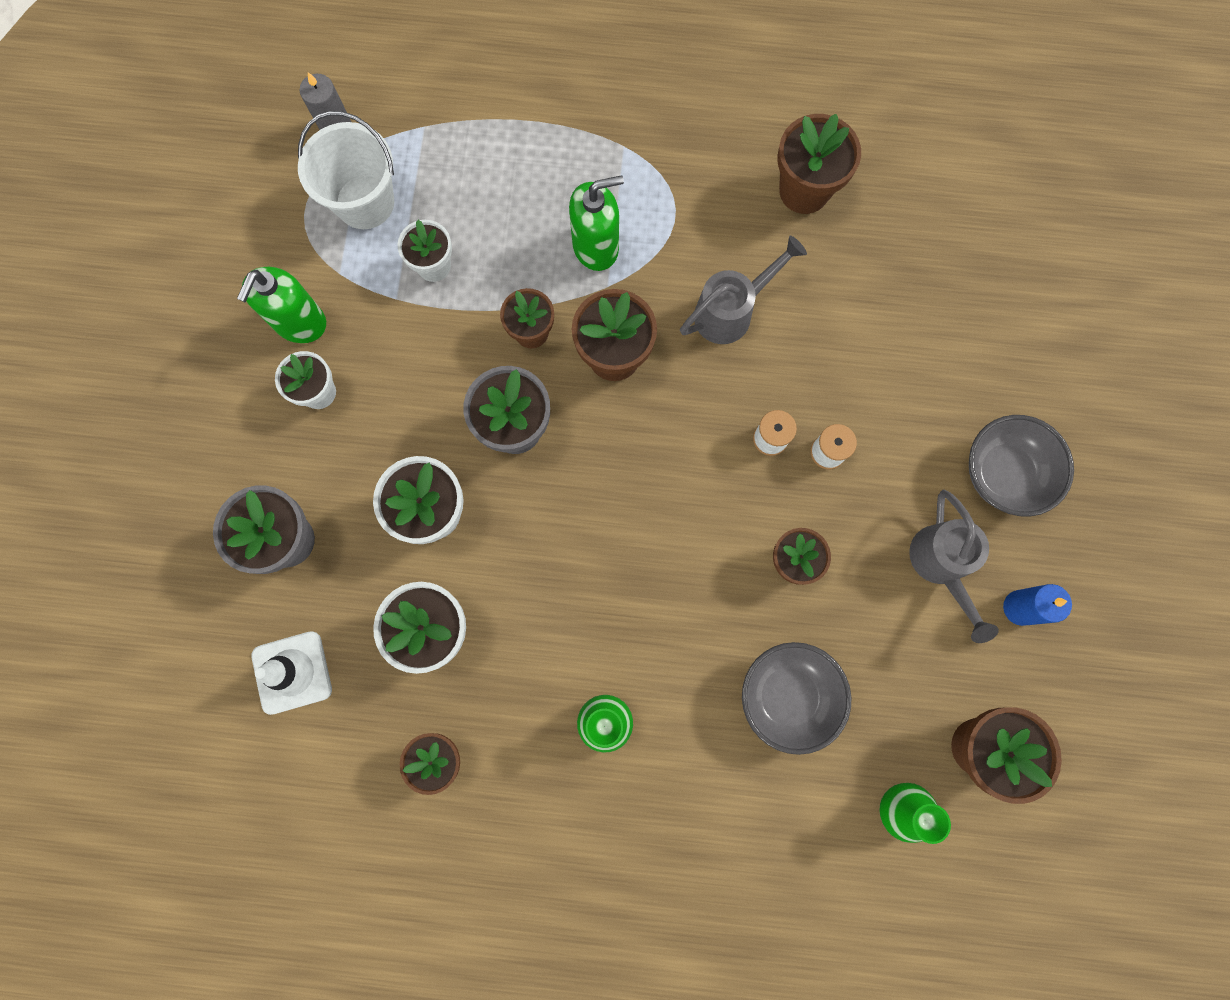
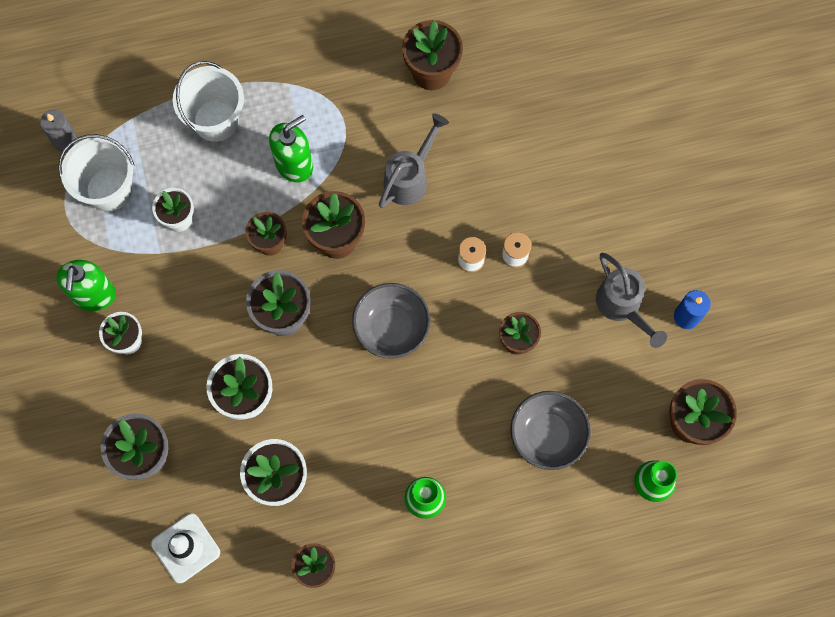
camera: 20 degrees left, 5 degrees down
(521, 162) = (216, 120): none -> white bucket
(1003, 474) = (643, 227): grey bowl -> grey bowl (391, 328)

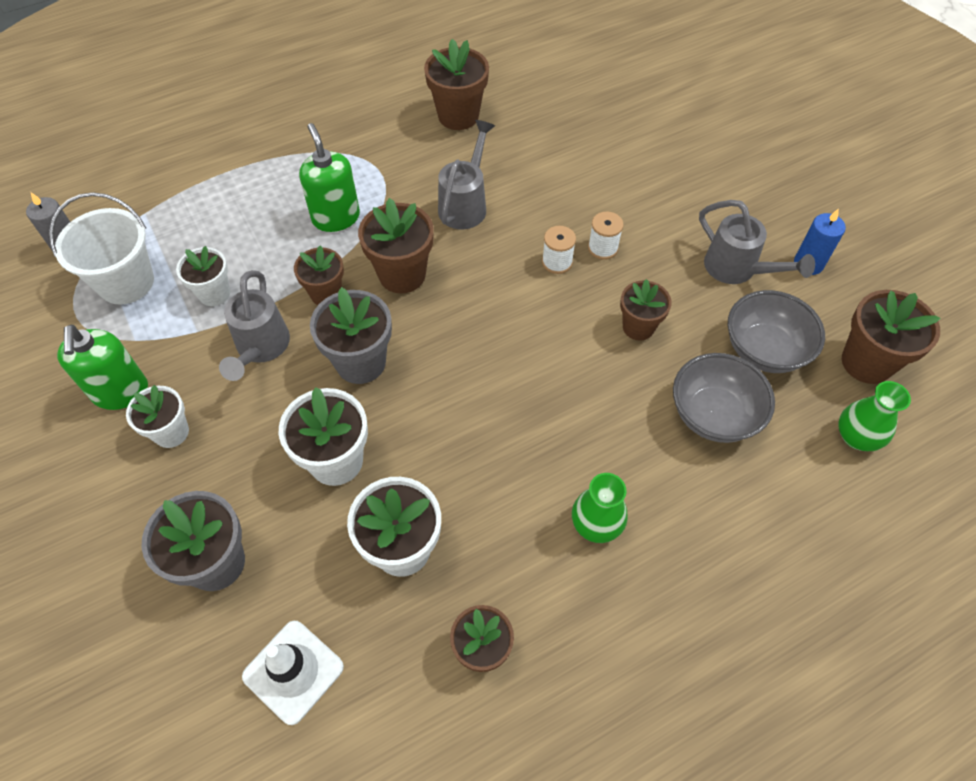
camera: 15 degrees left, 15 degrees down
(207, 283) = (260, 349): none -> grey watering can
(216, 120) = (240, 197): white bucket -> none
(294, 164) = (336, 217): green soap dispenser -> green soap dispenser turned 60 degrees counterclockwise
(391, 328) = (491, 346): grey bowl -> grey bowl (764, 350)

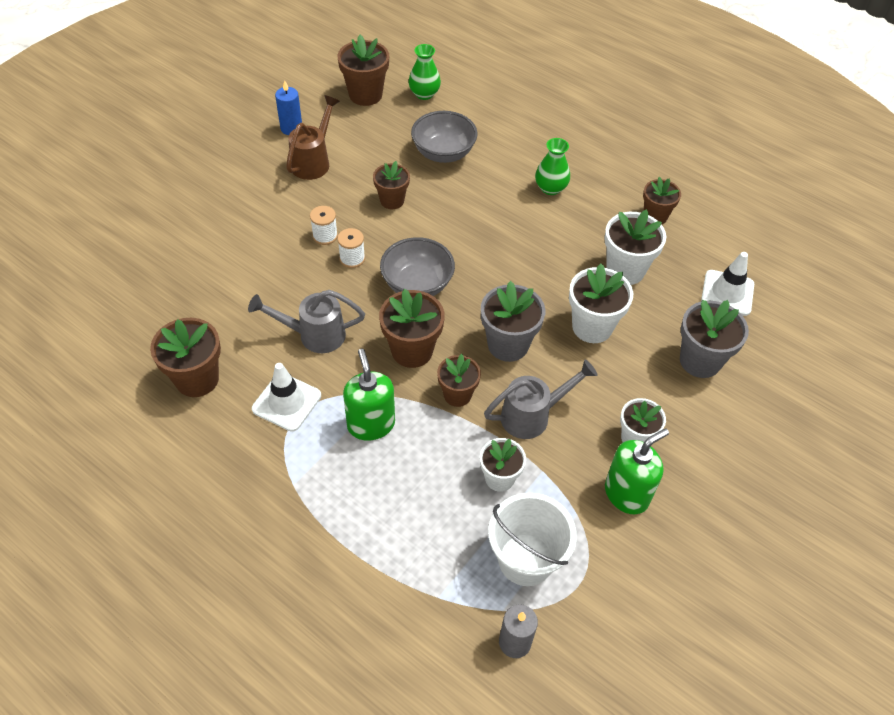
camera: 115 degrees left, 5 degrees down
(336, 217) = (371, 424): green soap dispenser -> green soap dispenser turned 120 degrees clockwise
(397, 167) = (286, 402): none -> white traffic cone
(737, 270) = (313, 161): grey watering can -> brown watering can
(764, 350) = (379, 138): grey bowl -> grey bowl (417, 284)

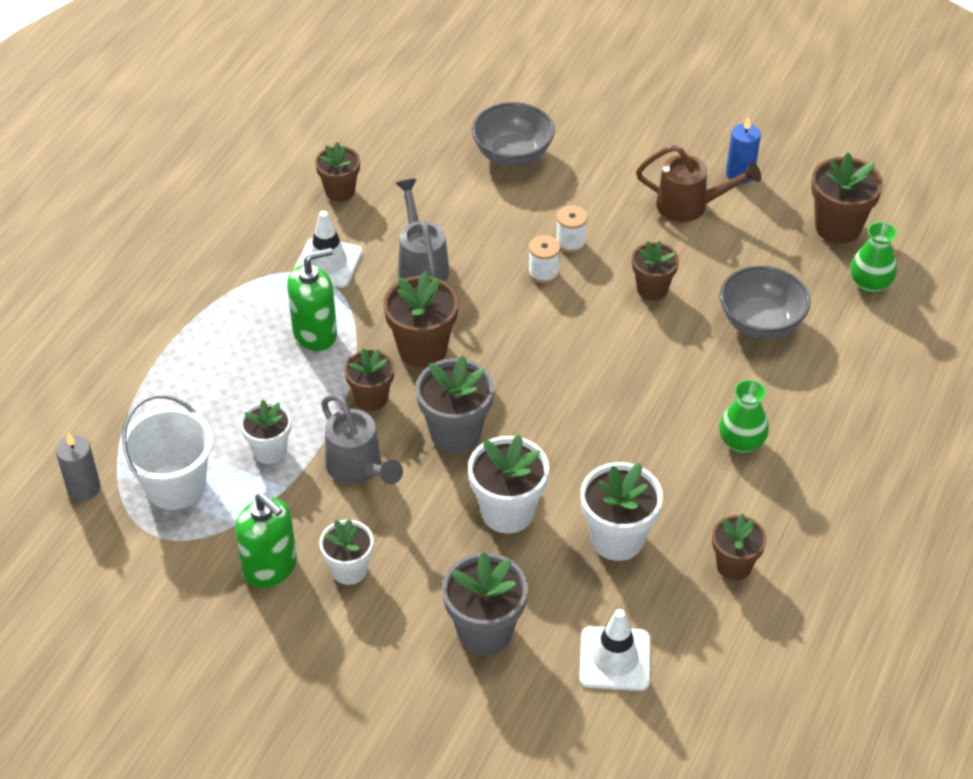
camera: 80 degrees right, 5 degrees down
(197, 379) = (340, 191): brown flower pot -> brown flower pot, size x0.66
(417, 284) = (522, 336): grey bowl -> grey bowl (512, 155)

